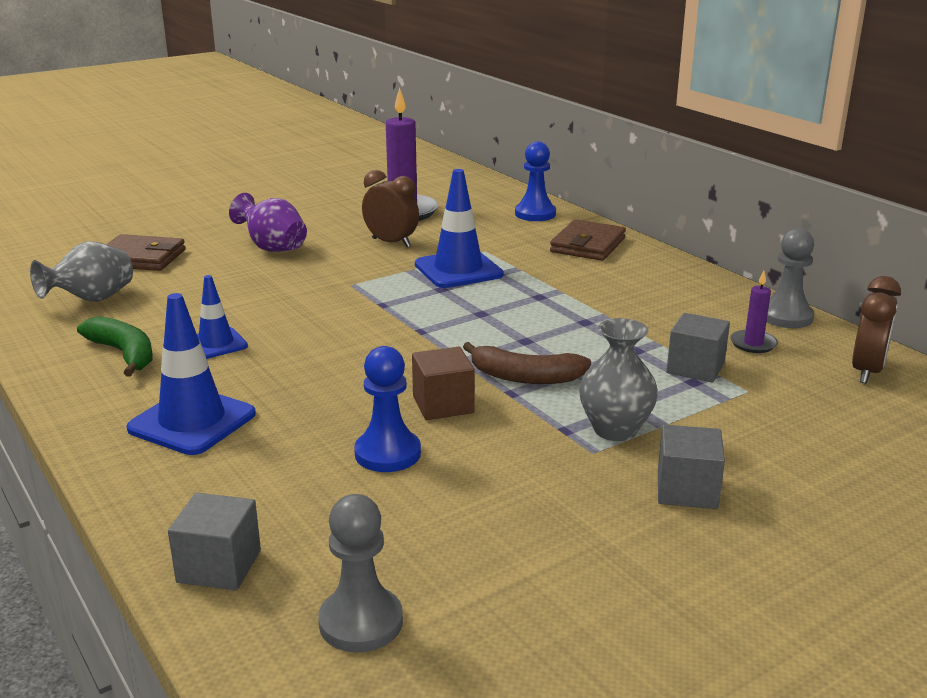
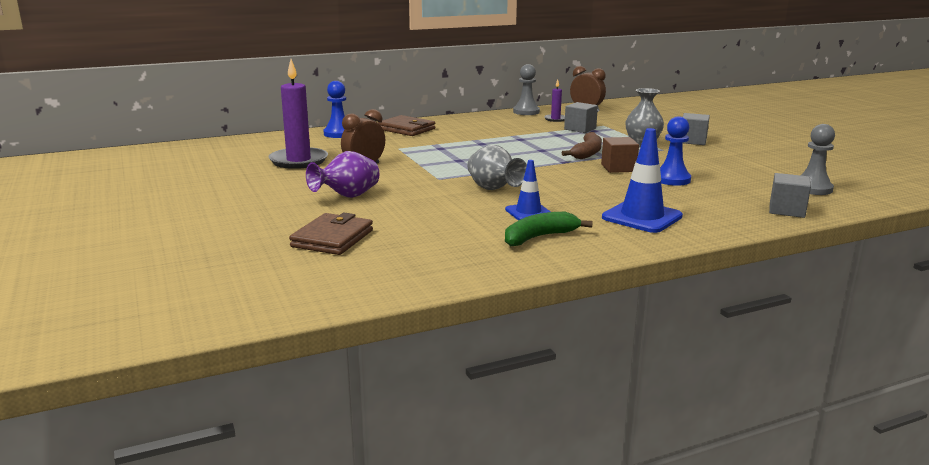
camera: 80 degrees left, 5 degrees down
(92, 300) = (425, 252): grey vase -> grey vase (493, 189)
(458, 270) = (429, 155): blue traffic cone -> none

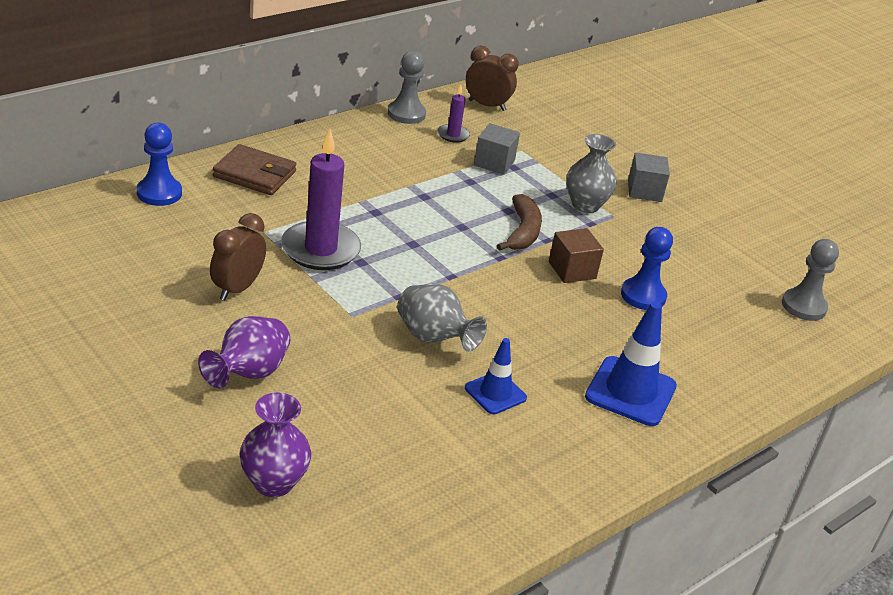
camera: 20 degrees left, 15 degrees up
(298, 161) = (135, 279): purple candle -> purple candle (320, 249)
(332, 238) = (273, 482): brown wallet -> purple vase
(539, 237) = (526, 451): green banana -> none
(787, 210) = (785, 360): grey cube -> none

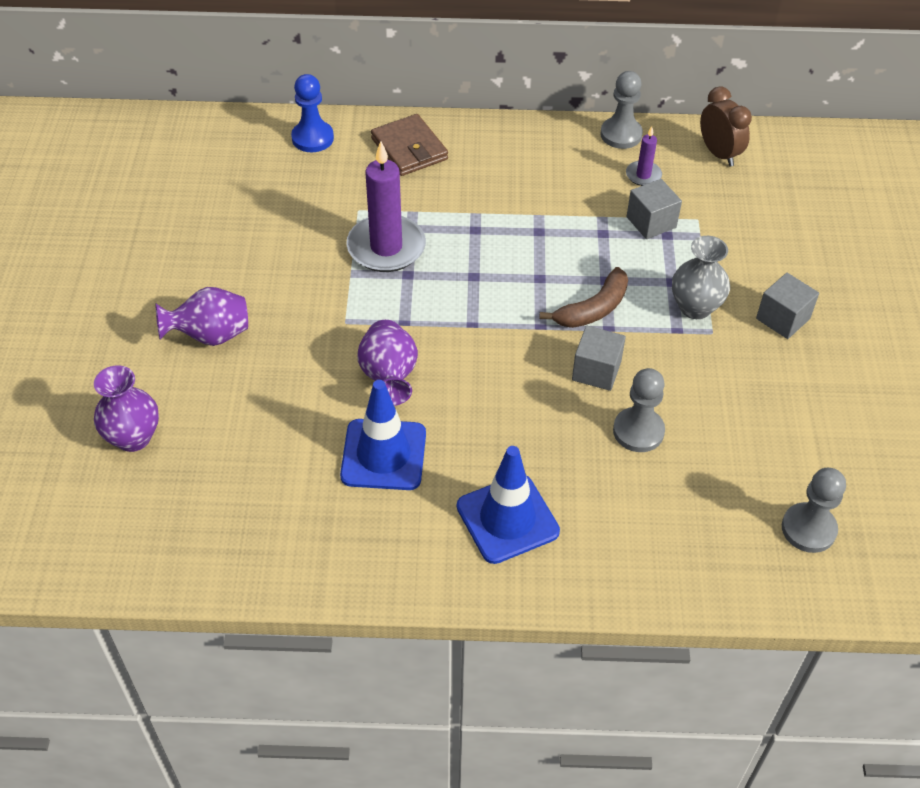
camera: 45 degrees right, 15 degrees up
(237, 288) = (281, 255): brown clock -> none
(434, 338) = (389, 377): grey vase -> purple vase
(495, 393) = (383, 455): blue traffic cone -> blue traffic cone, size x1.63
(572, 270) = (596, 371): brown cube -> grey cube
(643, 296) = (638, 431): blue pawn -> grey pawn

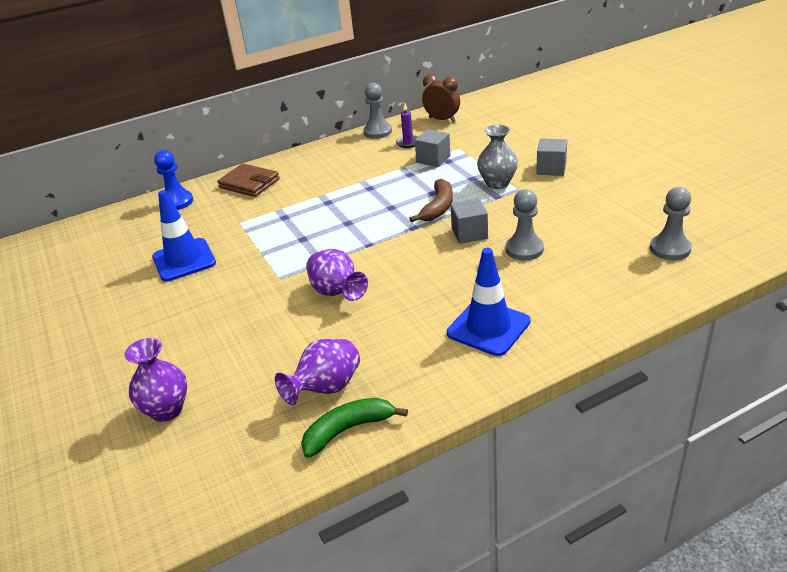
camera: 25 degrees left, 15 degrees down
(210, 336) = (184, 326): purple vase -> purple vase (326, 388)
(277, 562) = (348, 430): none -> green banana
(383, 455) = (371, 333): blue traffic cone -> blue traffic cone (184, 260)
(386, 247) = (275, 232): purple candle -> none

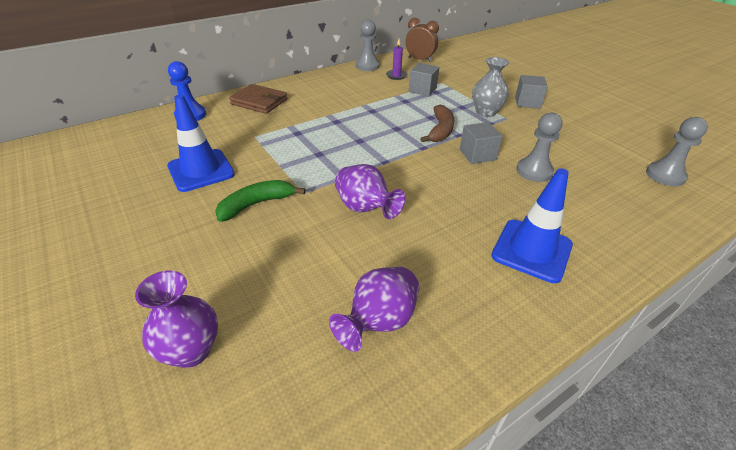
camera: 10 degrees left, 5 degrees up
(348, 430) = (418, 379): green banana -> green banana (256, 204)

